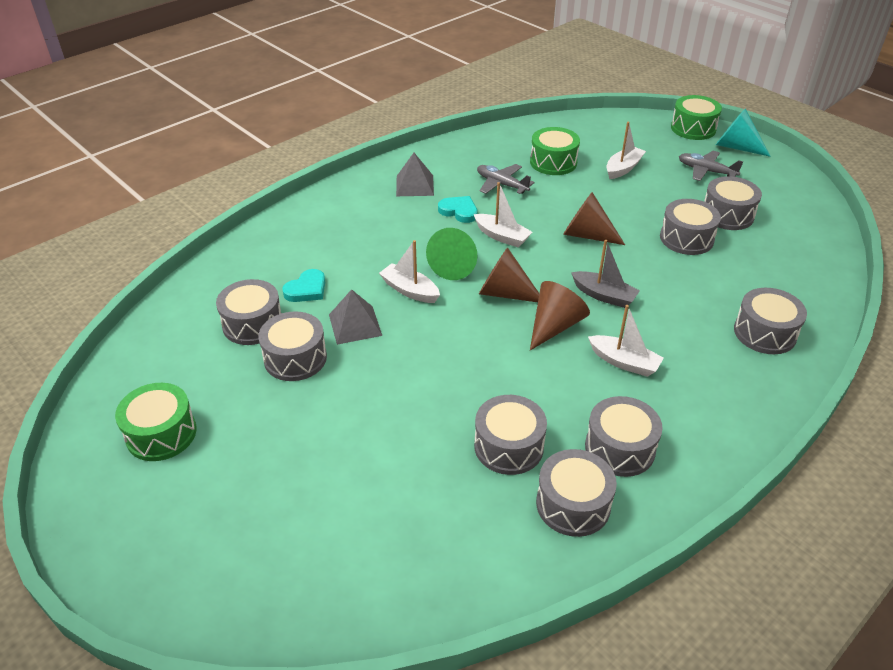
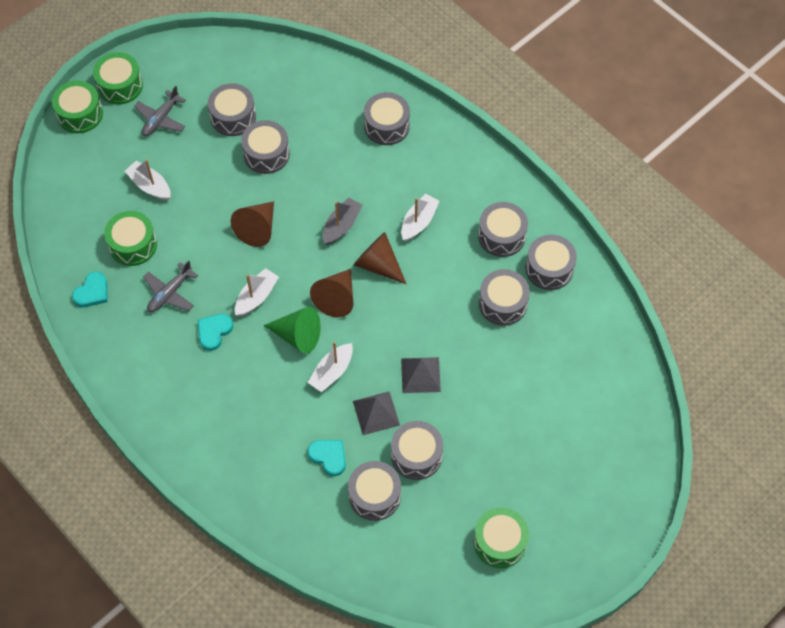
camera: 90 degrees left, 20 degrees up
(414, 185) = (165, 372): grey pyramid -> grey pyramid (420, 375)
(499, 144) = (92, 292): none -> turquoise heart
(736, 147) = (120, 86): turquoise cone -> green drum

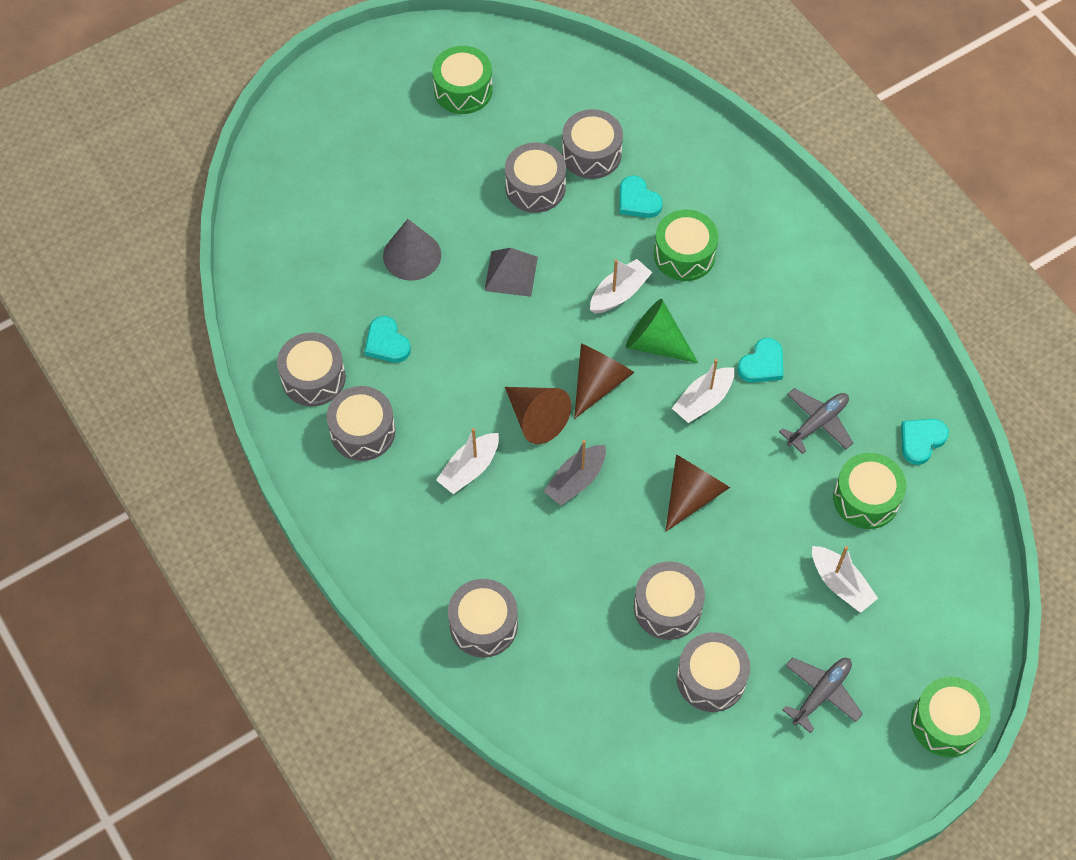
camera: 170 degrees left, 0 degrees up
(120, 86) = (884, 764): green drum -> green drum (684, 254)
(376, 413) = (573, 239): grey pyramid -> none
(503, 303) = (386, 343): grey drum -> turquoise heart
(503, 377) = (412, 255): none -> grey cone

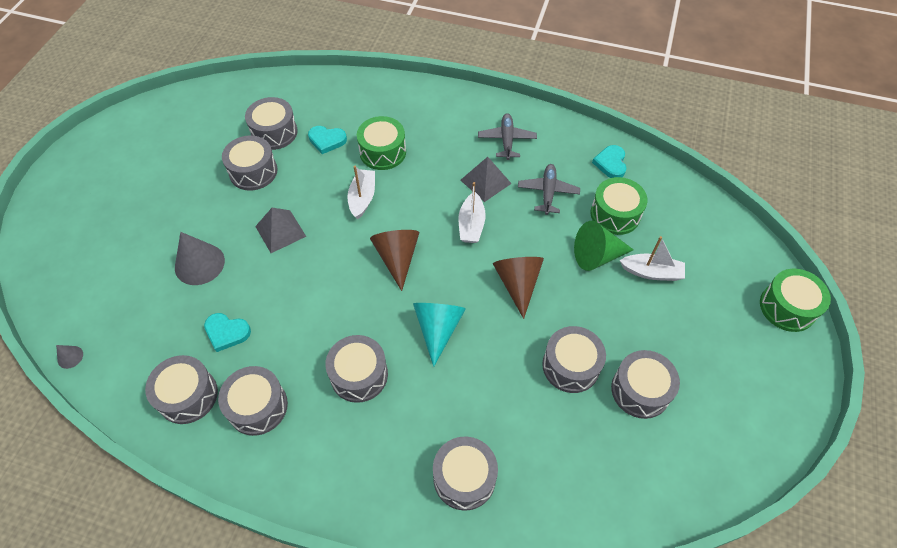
camera: 40 degrees left, 5 degrees down
(243, 269) = (70, 357): none -> grey cone
(463, 90) = (156, 145): green drum -> none
(469, 469) = (359, 375): white boat -> grey drum
(536, 418) = (376, 308): brown cone -> none
(576, 480) = (438, 329): grey boat -> turquoise cone
(656, 343) = (411, 211): green cone -> green cone (597, 256)
(762, 364) = (485, 181): turquoise heart -> grey pyramid
(821, 693) = (708, 346): grey plane -> grey plane (506, 140)

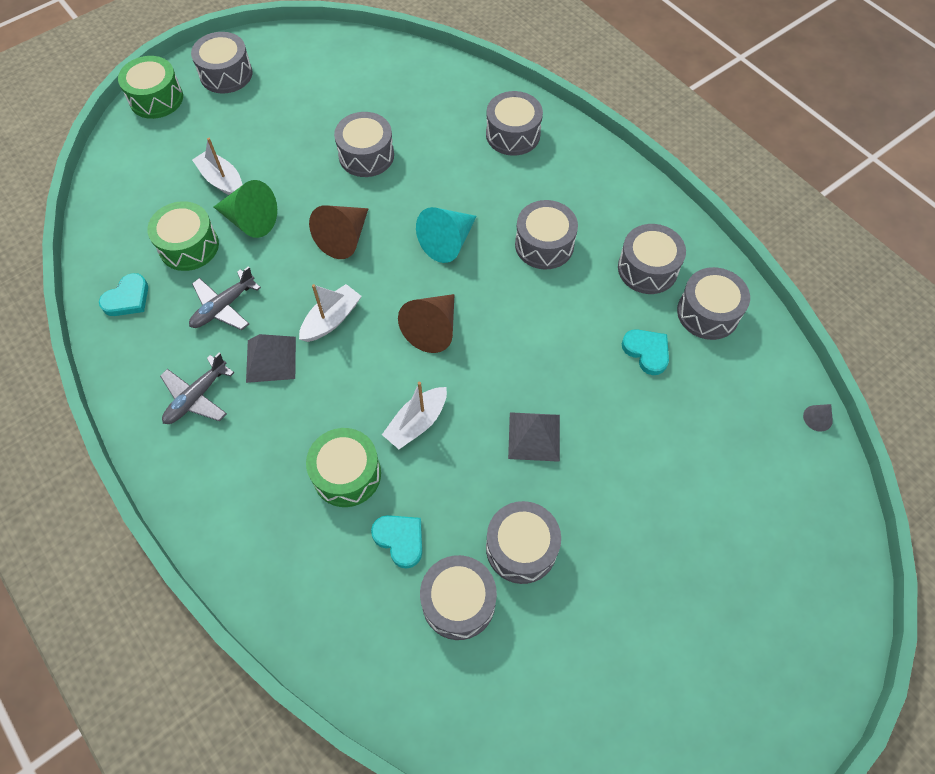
camera: 145 degrees left, 5 degrees up
(199, 264) = (644, 449): grey cone -> none
(640, 390) = (333, 113): grey drum -> grey drum (226, 74)

